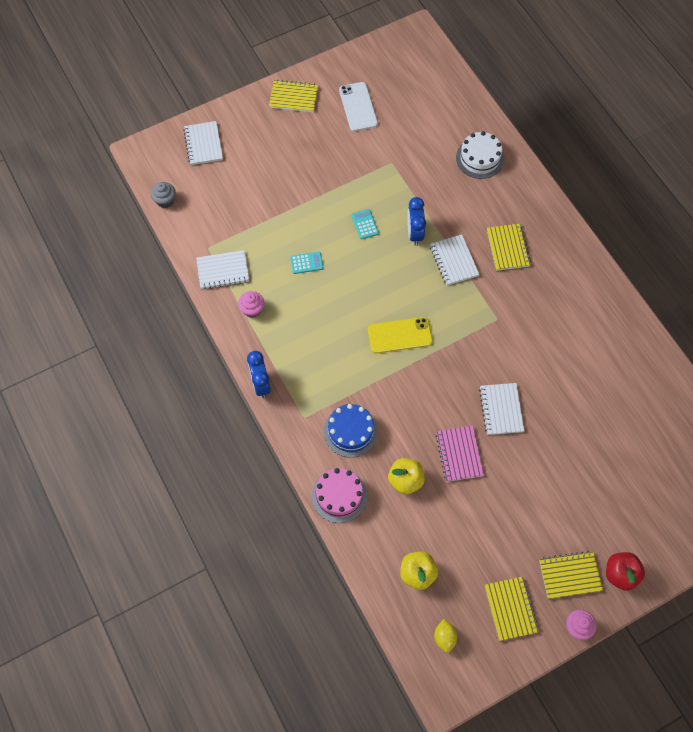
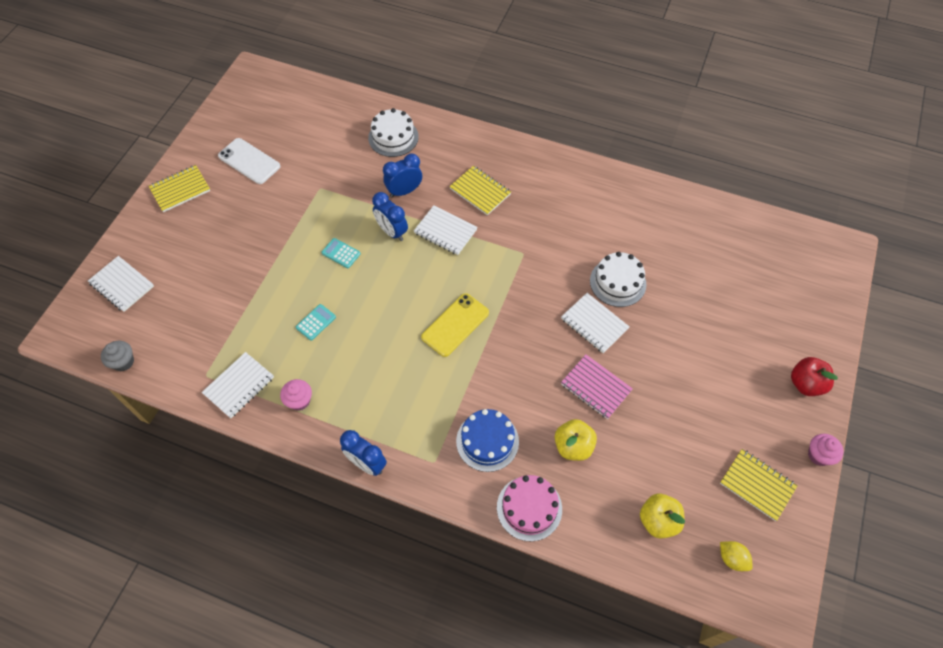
camera: 40 degrees left, 5 degrees down
(450, 208) = (404, 191): none -> blue clock
(548, 393) = (618, 282): none -> white cake
(570, 575) = (772, 417): yellow notebook -> none

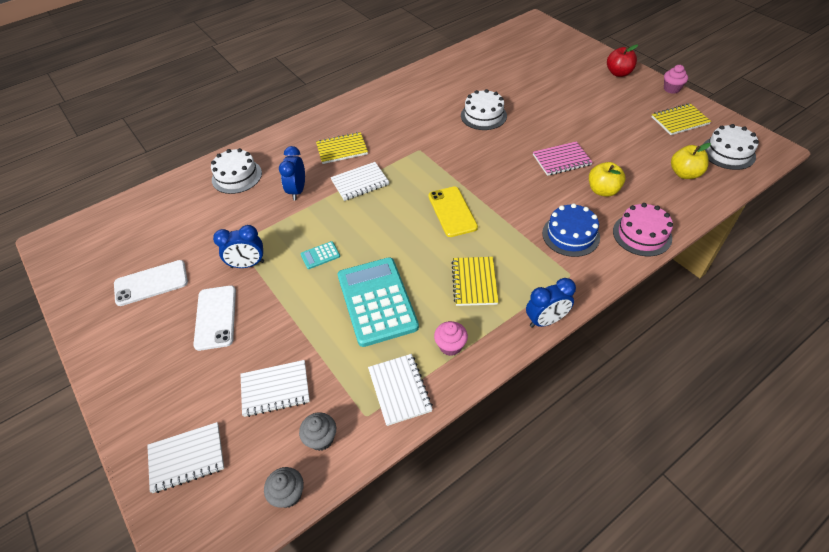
camera: 55 degrees left, 10 degrees down
(173, 357) = (321, 438): none -> grey cupcake
(180, 190) = (122, 354): yellow notebook -> yellow notebook (474, 282)
(241, 223) = (216, 317): none -> white phone
(316, 322) = (377, 301): turquoise calculator -> turquoise calculator, size x2.50
(392, 232) = (330, 214): blue clock -> blue clock (247, 264)
(594, 324) = (508, 140): white notebook -> white notebook (275, 389)
(732, 558) = (728, 153): yellow lemon -> white cake

